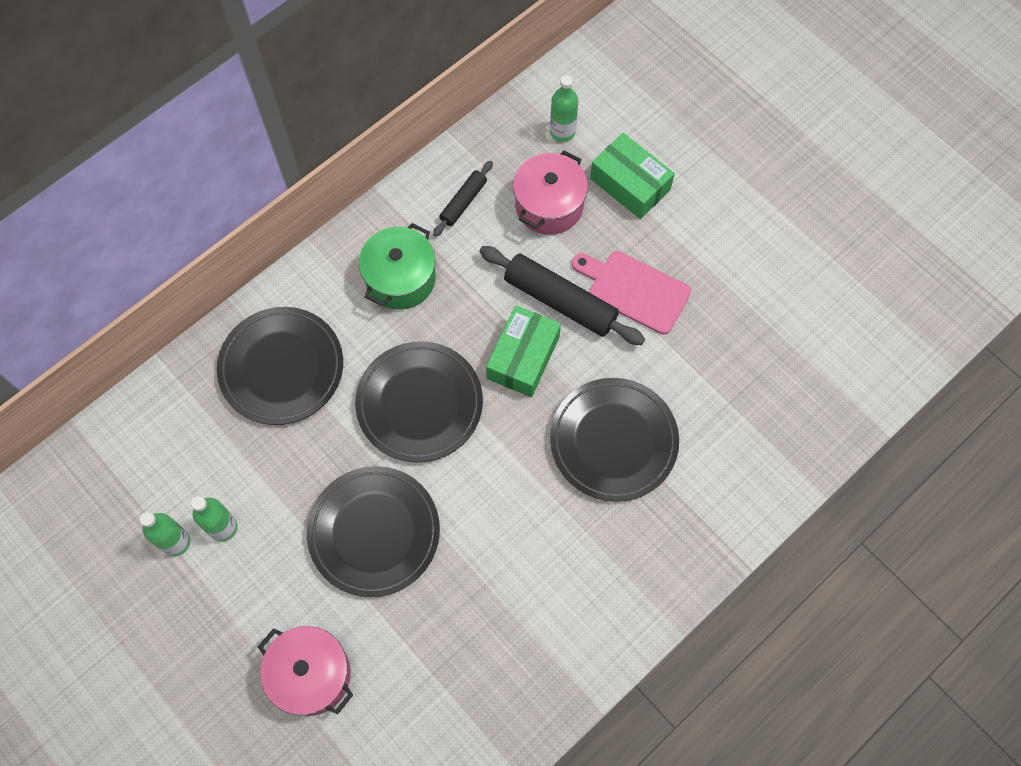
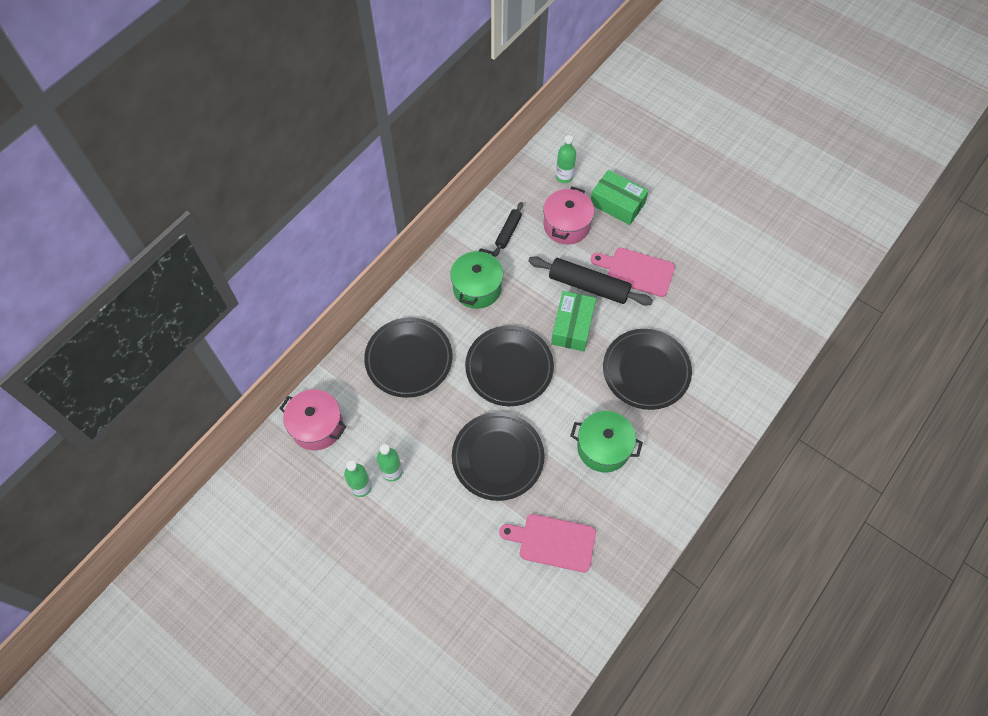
camera: 10 degrees left, 5 degrees down
(311, 675) = (476, 560): pink pot -> pink pot (317, 426)
(424, 669) = (553, 542): none -> pink cutting board
(526, 544) = (603, 448): none -> green pot

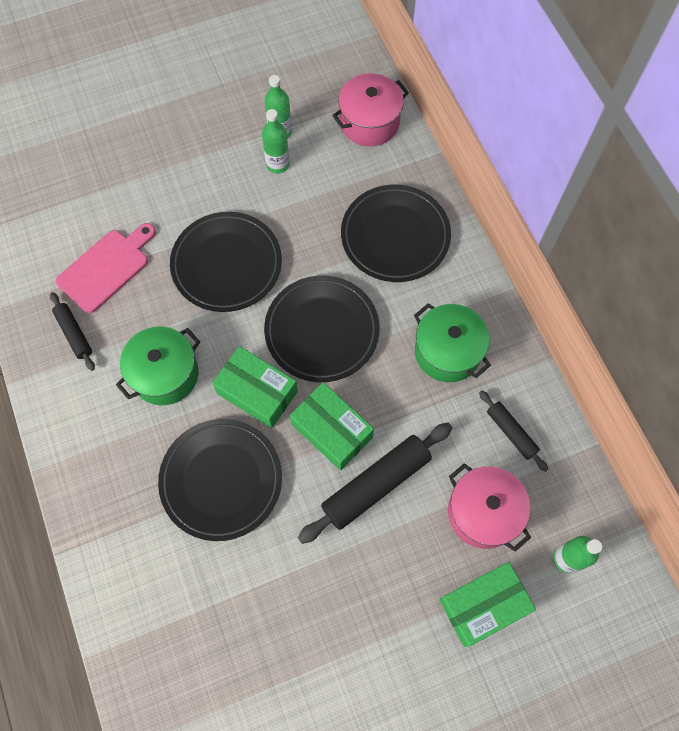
camera: 120 degrees right, 5 degrees up
(577, 383) = (257, 392): none -> green box
(616, 529) = (74, 334): none -> black rolling pin
(636, 271) = (362, 560): pink cutting board -> none

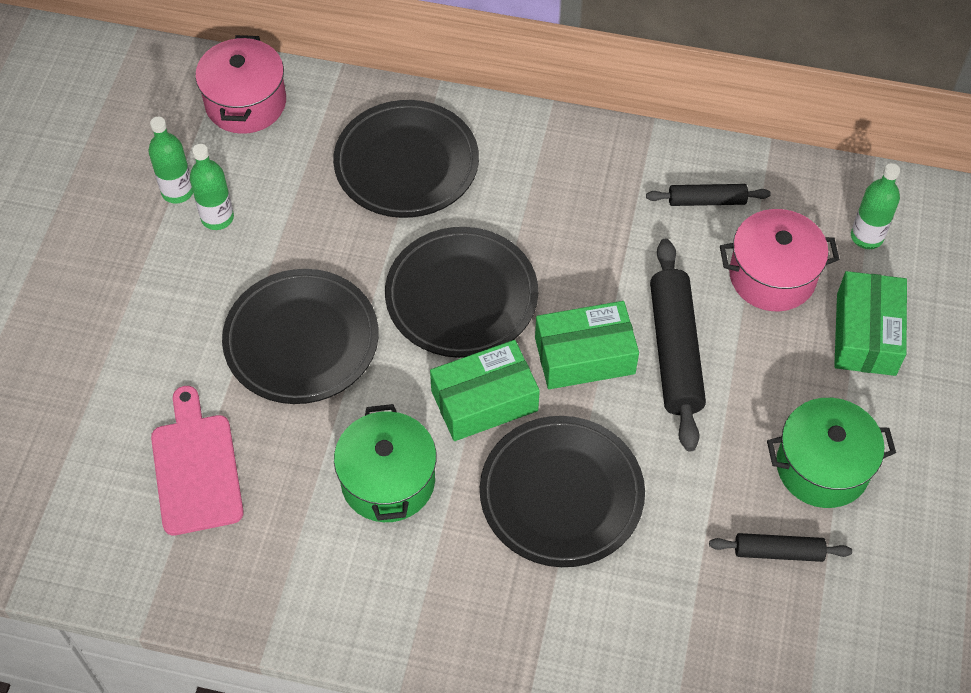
camera: 55 degrees left, 10 degrees down
(74, 334) = (254, 550): black rolling pin -> black rolling pin (778, 552)
(447, 352) = (578, 200): green pot -> green pot (822, 467)

